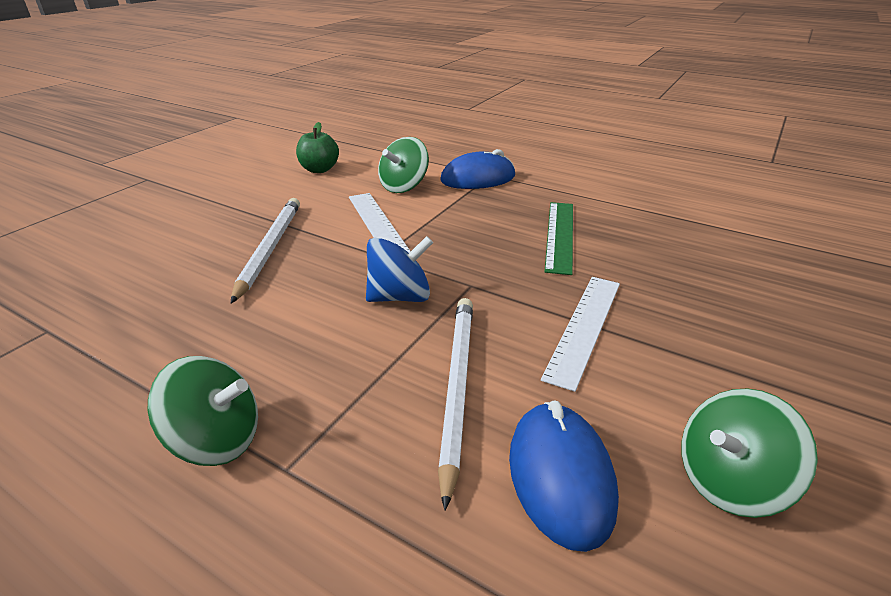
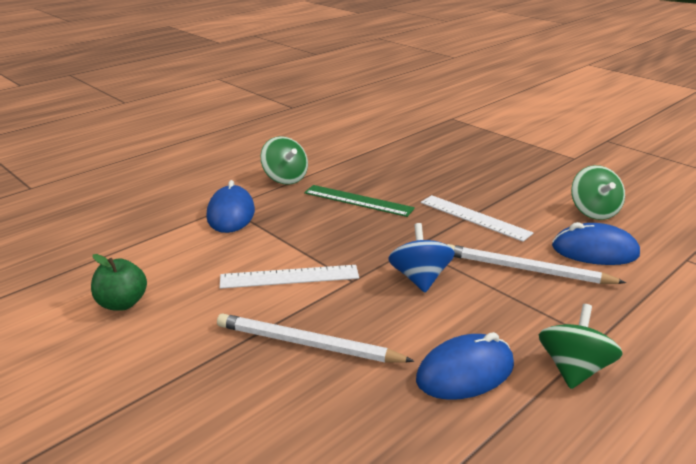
camera: 75 degrees left, 5 degrees down
(220, 344) = (465, 372): none -> blue mouse
(404, 186) = (217, 254): green spinning top -> green spinning top (285, 178)

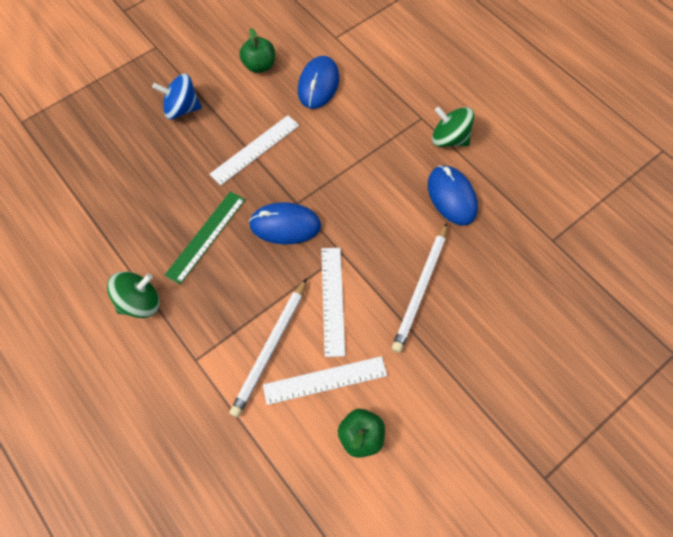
camera: 85 degrees left, 35 degrees up
(193, 277) = (325, 380): none -> white ruler
(231, 214) = (212, 355): blue mouse -> blue mouse (285, 225)
(420, 278) = (344, 205): blue spinning top -> blue spinning top (182, 109)
(526, 270) = (339, 134): white pencil -> white pencil (270, 348)
(593, 211) = (259, 66): green spinning top -> green apple

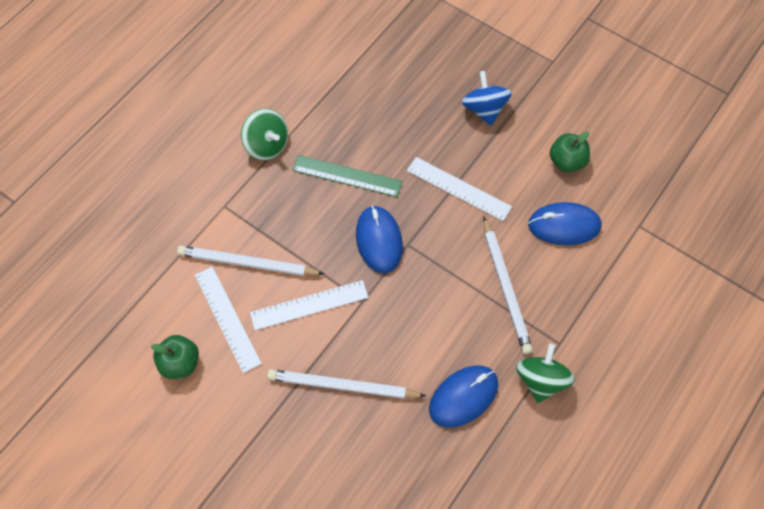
camera: 75 degrees right, 0 degrees up
(361, 140) = (506, 287): none -> white pencil

